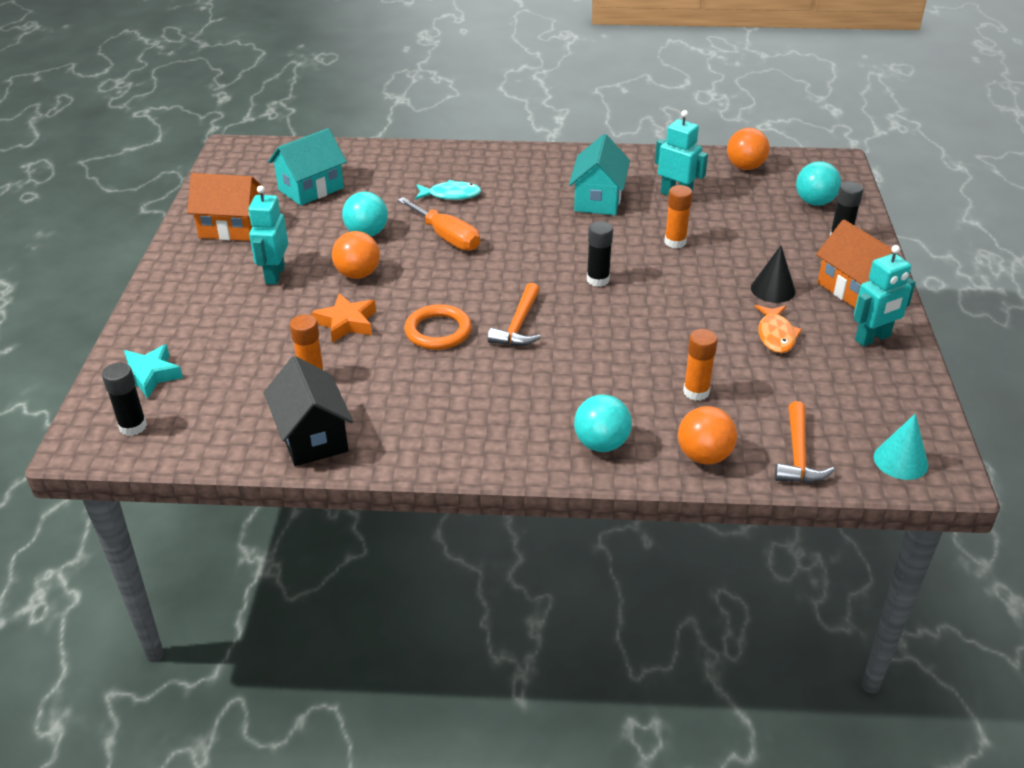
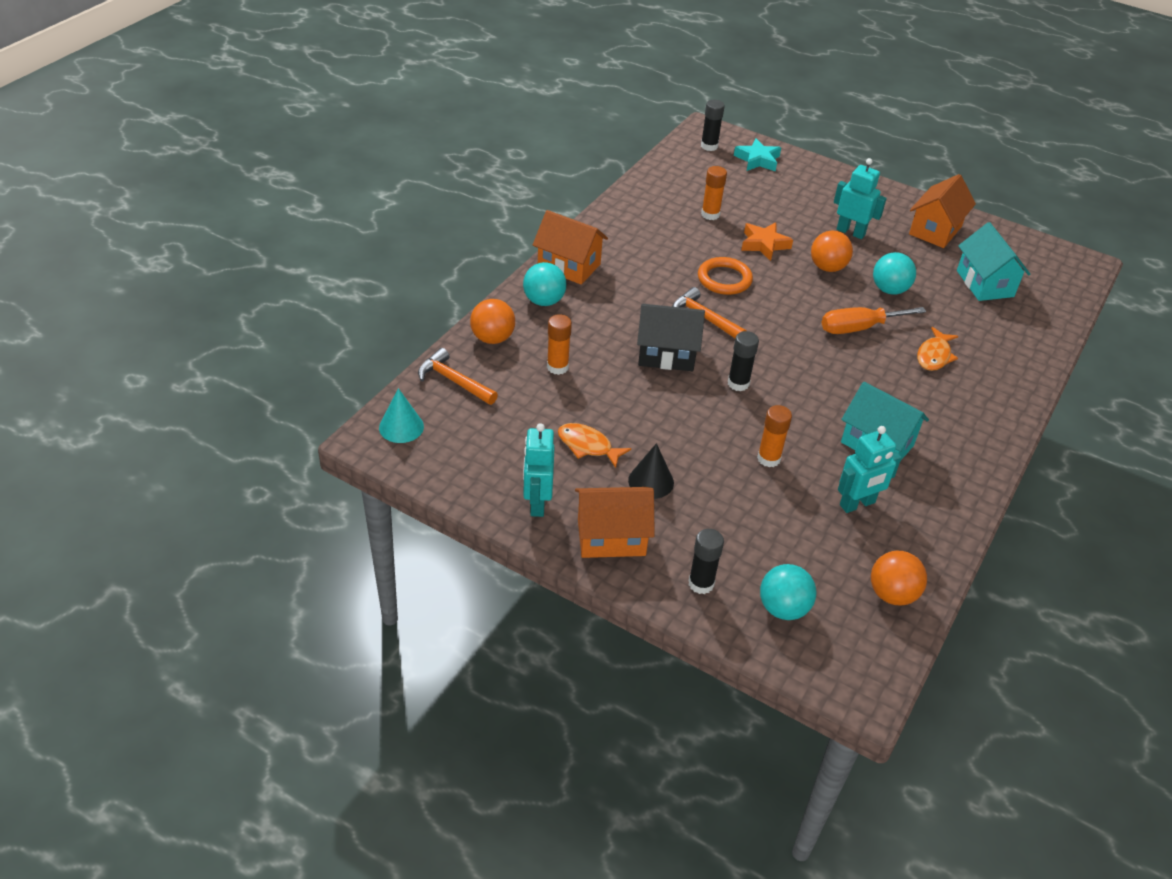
camera: 115 degrees right, 5 degrees up
(312, 437) = (648, 199): black house -> black house (666, 354)
(451, 195) = (934, 355): turquoise fish -> orange fish
(516, 450) = (569, 266): none -> orange house

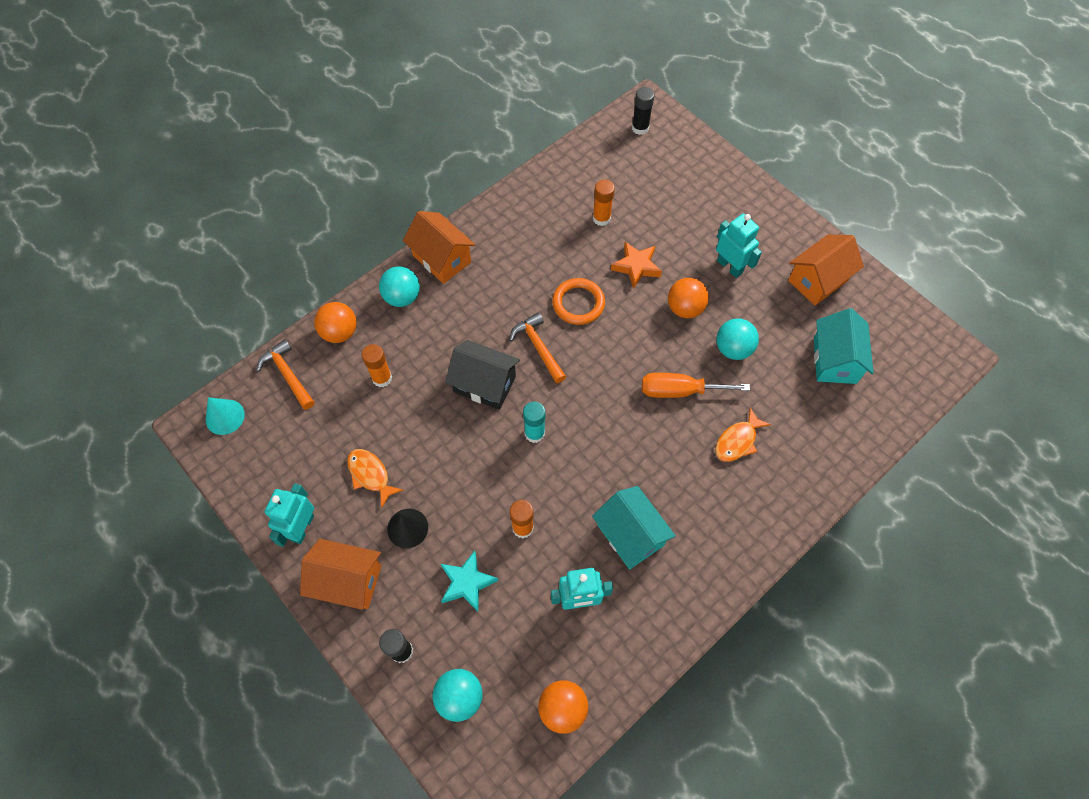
camera: 20 degrees right, 20 degrees up
(738, 383) = (534, 433): black glue stick -> turquoise glue stick
(757, 160) = (680, 154): turquoise star -> turquoise star (467, 583)

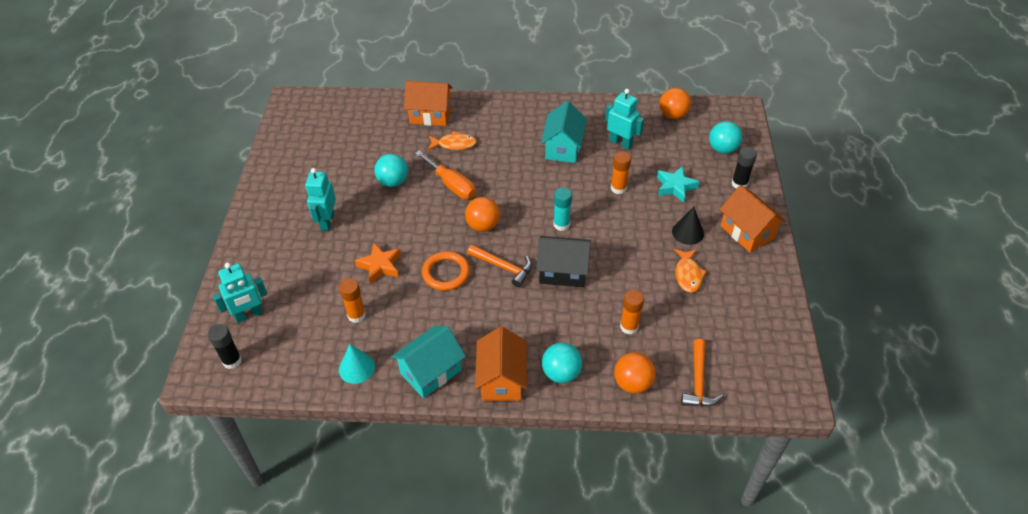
camera: 135 degrees left, 15 degrees down
(225, 417) = (769, 386): turquoise cone -> turquoise cone (356, 368)
(302, 527) = (757, 277): turquoise robot -> turquoise robot (249, 315)
(484, 384) = (562, 272): black house -> black house turned 60 degrees counterclockwise
(538, 347) = (504, 267): orange hammer -> orange hammer turned 75 degrees counterclockwise
(685, 308) = (387, 221): orange ball -> orange ball (483, 226)
(818, 280) = (294, 177): orange house -> orange house (430, 115)
(834, 360) = (351, 139): turquoise house -> turquoise house (430, 372)

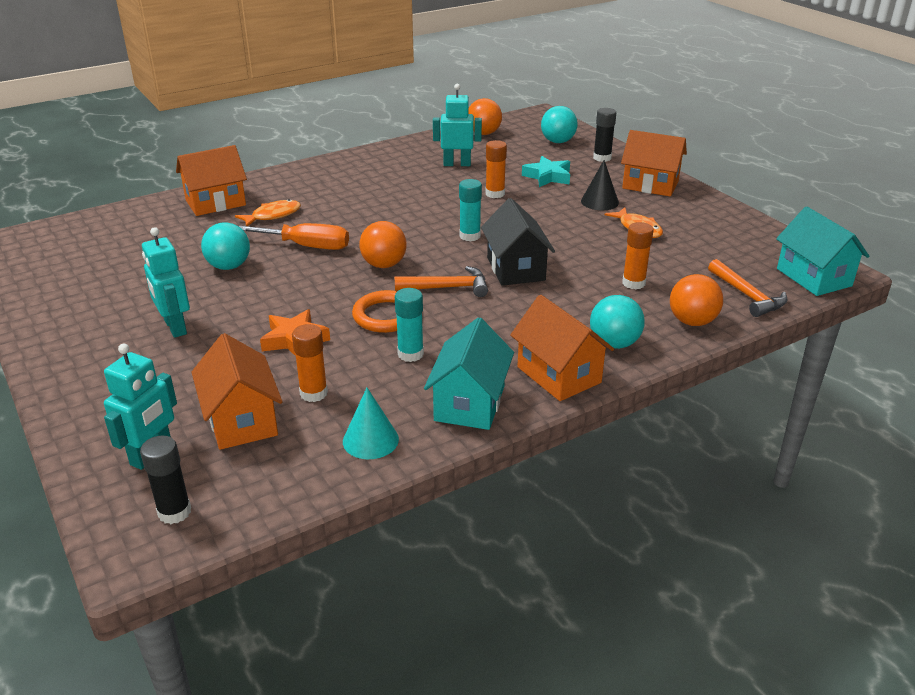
camera: 35 degrees left, 15 degrees down
(306, 315) = (242, 420): none -> orange house
(432, 313) = (410, 354): none -> turquoise glue stick
(562, 272) = (516, 269): black house -> black house turned 75 degrees counterclockwise
(563, 148) = (401, 184): turquoise house -> turquoise house (813, 277)

